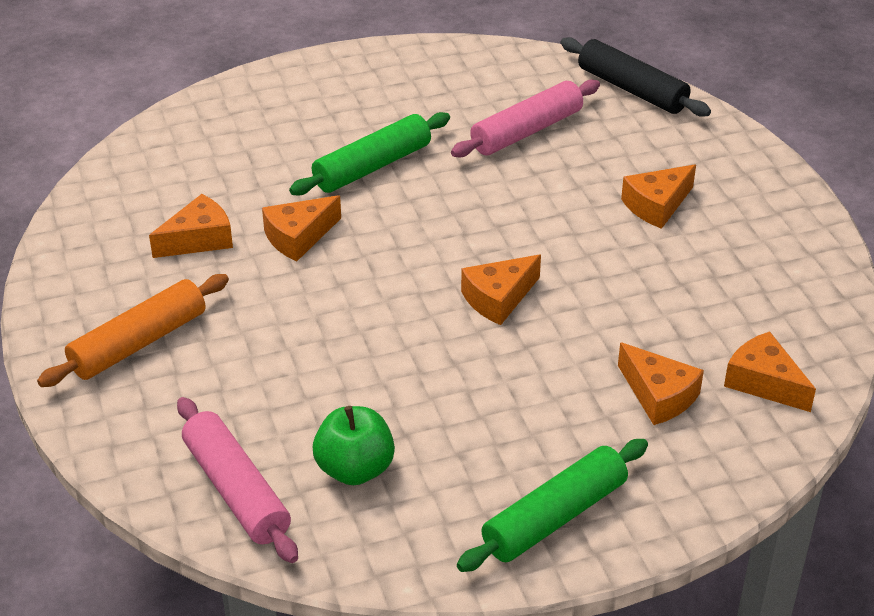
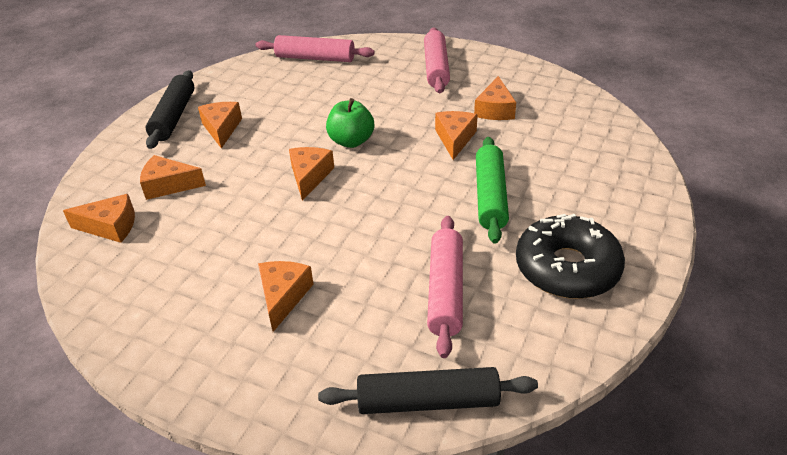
camera: 135 degrees right, 0 degrees up
(139, 343) = (436, 68): orange rolling pin -> pink rolling pin
(355, 469) = (280, 85): green apple -> green apple (351, 141)
(416, 89) = (567, 268): none -> black donut
(515, 442) = (221, 129): none -> orange cheese
(554, 517) = (173, 117): green rolling pin -> black rolling pin

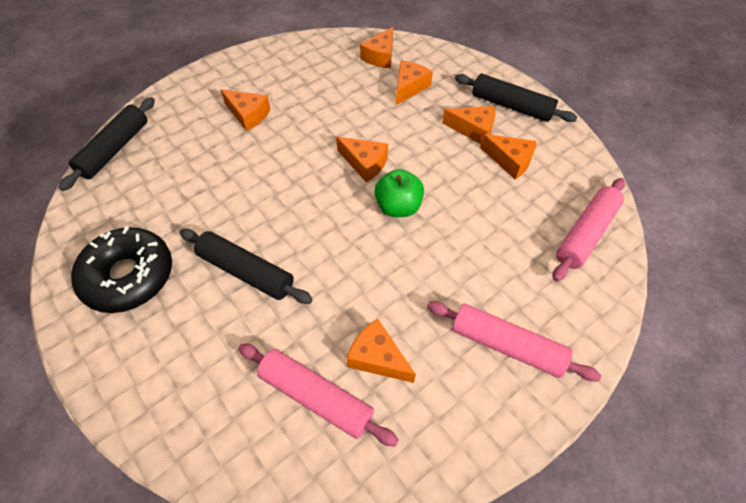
camera: 115 degrees right, 15 degrees up
(445, 291) = (178, 193): pink rolling pin -> pink rolling pin (315, 397)
(455, 139) = (348, 289): orange cheese -> orange cheese (510, 161)
(490, 196) = (246, 272): green rolling pin -> black rolling pin

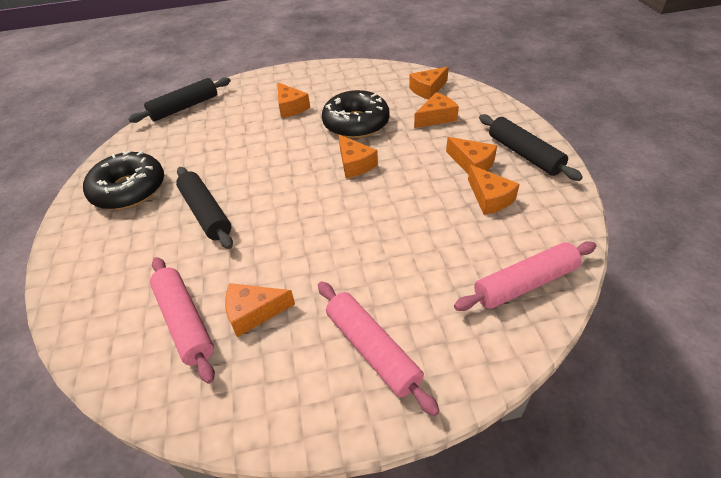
camera: 30 degrees right, 10 degrees down
(334, 116) = (356, 123): none -> black donut
(377, 357) = (254, 312): orange cheese -> orange cheese turned 75 degrees counterclockwise
(398, 207) = (358, 204): green apple -> none

